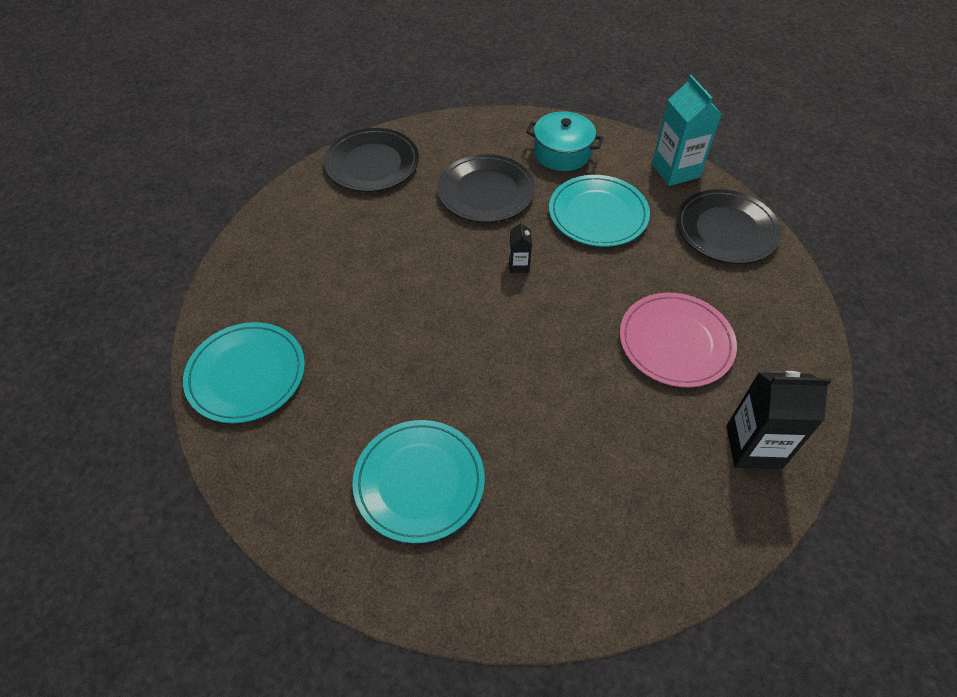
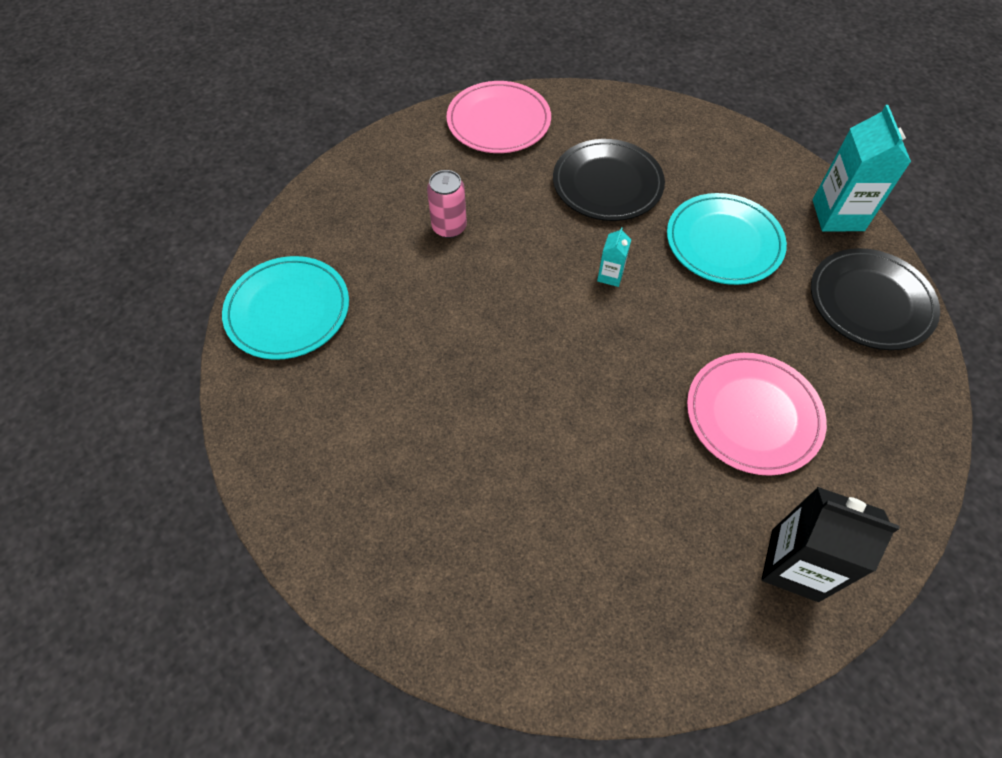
camera: 20 degrees right, 5 degrees up
(365, 263) = (449, 227): none -> pink can
(372, 163) = (498, 121): black plate -> pink plate
(419, 482) = (411, 477): turquoise plate -> none
(519, 265) = (610, 276): black carton -> turquoise carton
(562, 153) = (711, 161): turquoise pot -> none

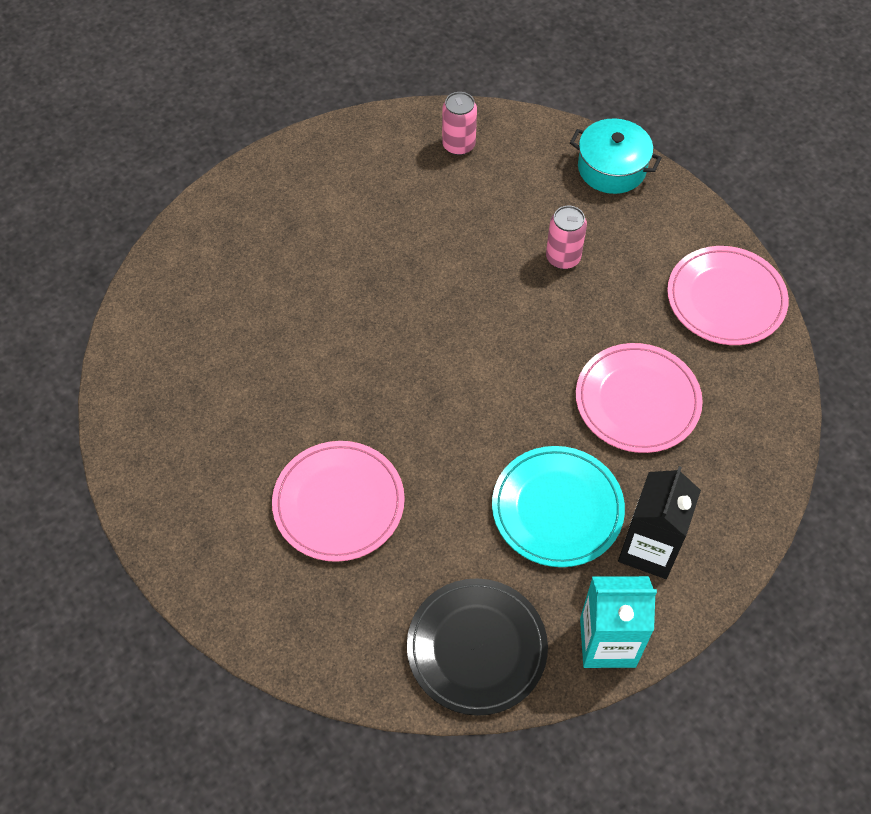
camera: 90 degrees right, 0 degrees up
(288, 310) = (458, 145): turquoise plate -> pink can
(341, 186) = (612, 168): none -> turquoise pot
(607, 184) = (637, 400): black plate -> pink plate
(610, 276) = (505, 395): turquoise carton -> none
(794, 565) = (192, 512): black carton -> black carton (649, 549)

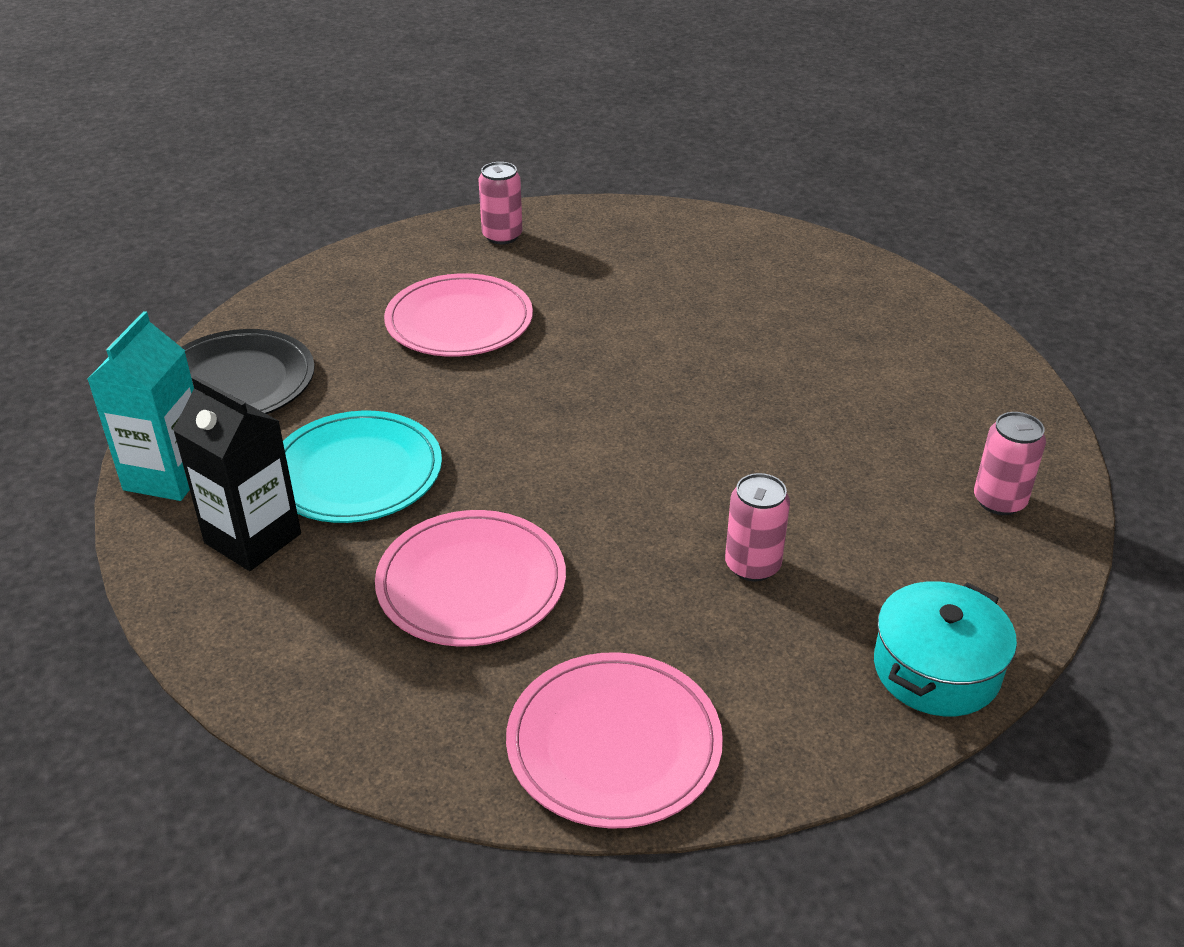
camera: 105 degrees right, 20 degrees down
(183, 512) = (502, 236): none -> pink can

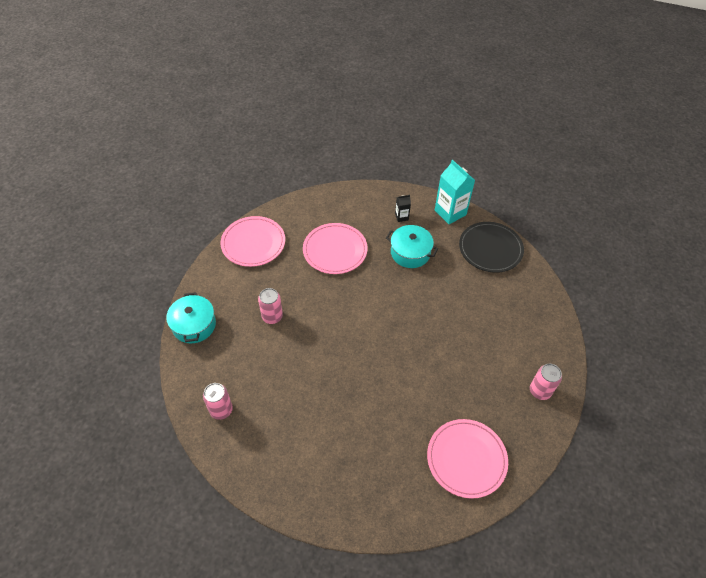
camera: 130 degrees right, 15 degrees up
(253, 538) = (401, 217): black carton -> black carton, size x0.49
(356, 473) = (410, 253): turquoise plate -> turquoise pot
(459, 321) = (478, 331): pink plate -> pink plate (466, 459)

